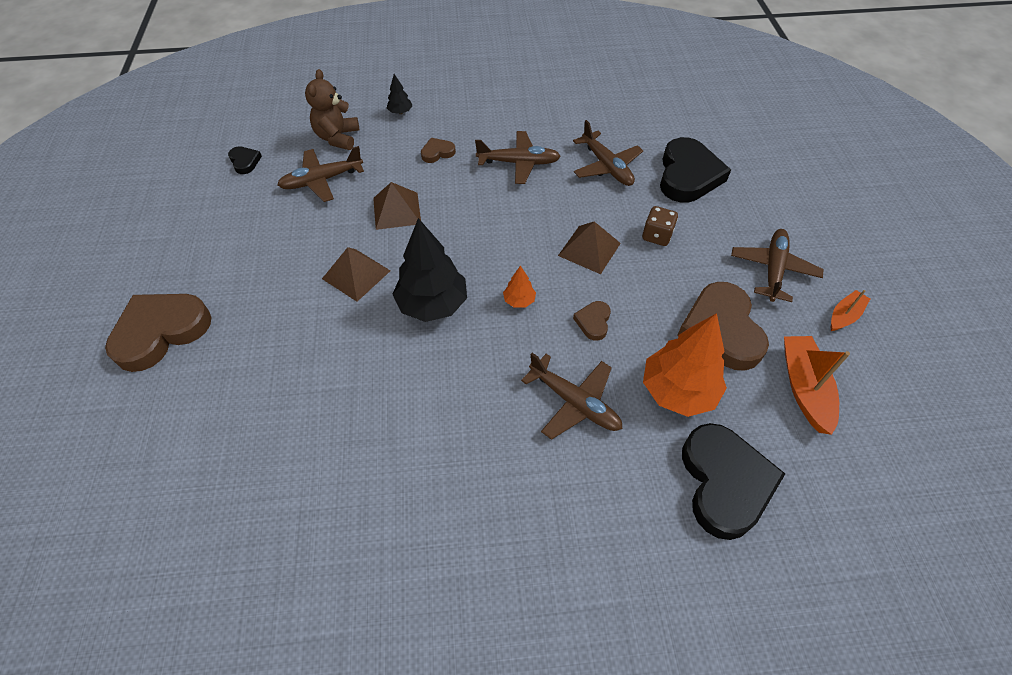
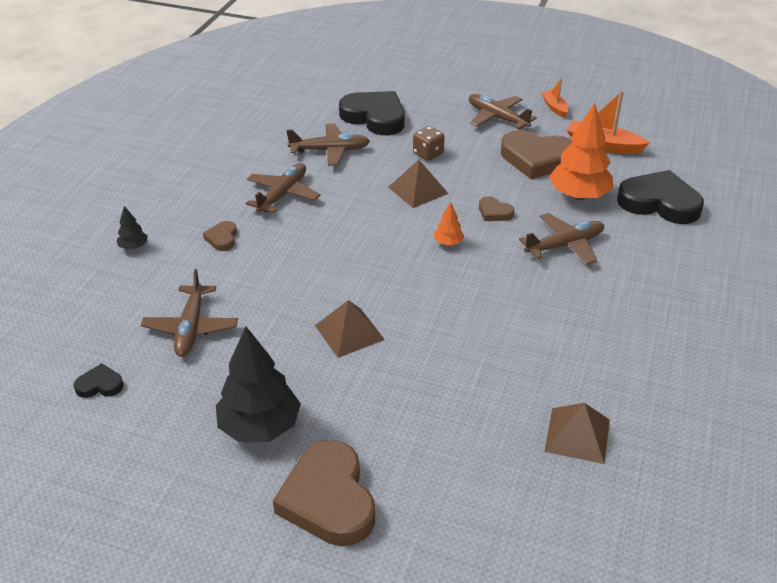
camera: 65 degrees left, 15 degrees down
(338, 138) = (131, 301): brown teddy bear -> none
(397, 210) = (282, 285): brown pyramid -> brown pyramid (577, 435)
(432, 304) = (420, 292): black tree -> black tree (260, 427)

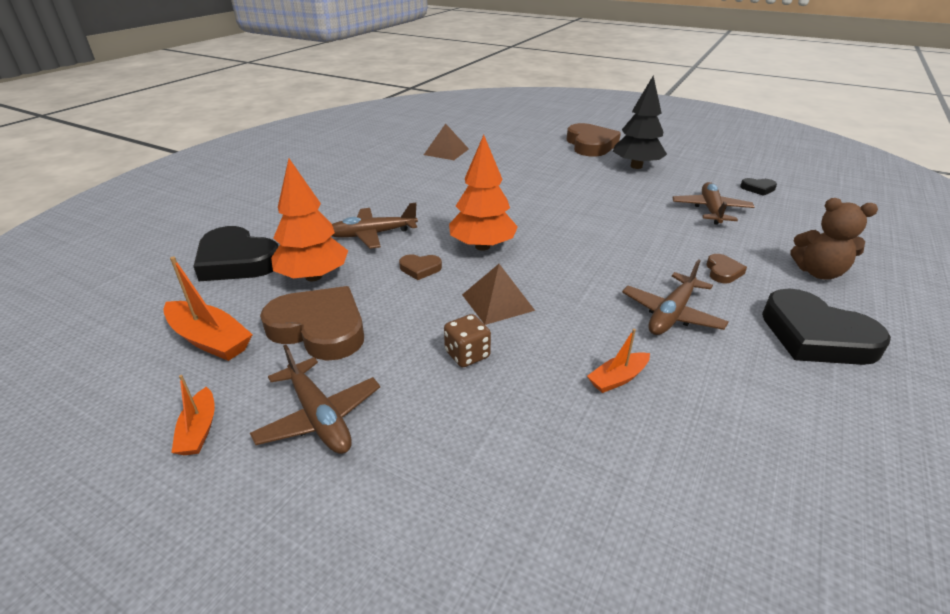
camera: 170 degrees left, 5 degrees down
(133, 247) = (818, 272): black tree -> brown teddy bear
(330, 150) = (618, 378): brown plane -> orange boat
(349, 332) = (581, 198): brown pyramid -> none
(375, 117) = (540, 449): black heart -> black heart (815, 336)
(448, 243) = (482, 246): orange tree -> orange tree, size x2.21
(494, 212) = (420, 269): brown heart -> brown heart turned 135 degrees clockwise

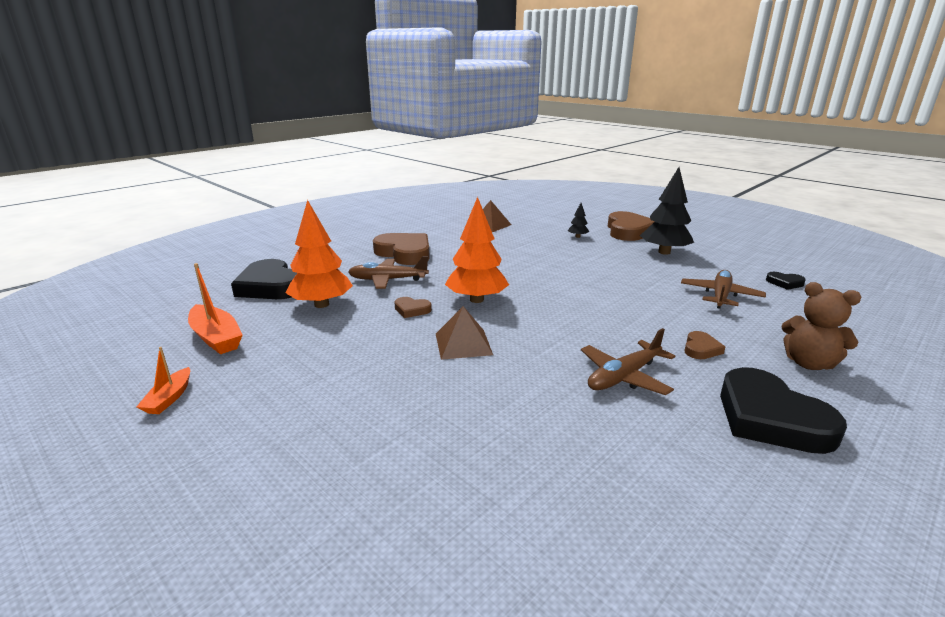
camera: 15 degrees right, 10 degrees down
(319, 328) = (302, 342): brown heart -> brown heart (404, 253)
(319, 417) = (262, 405): brown plane -> none
(467, 354) = (411, 380): brown dice -> none
(544, 157) = (577, 236): none -> black tree
(618, 378) = (537, 421): orange boat -> none

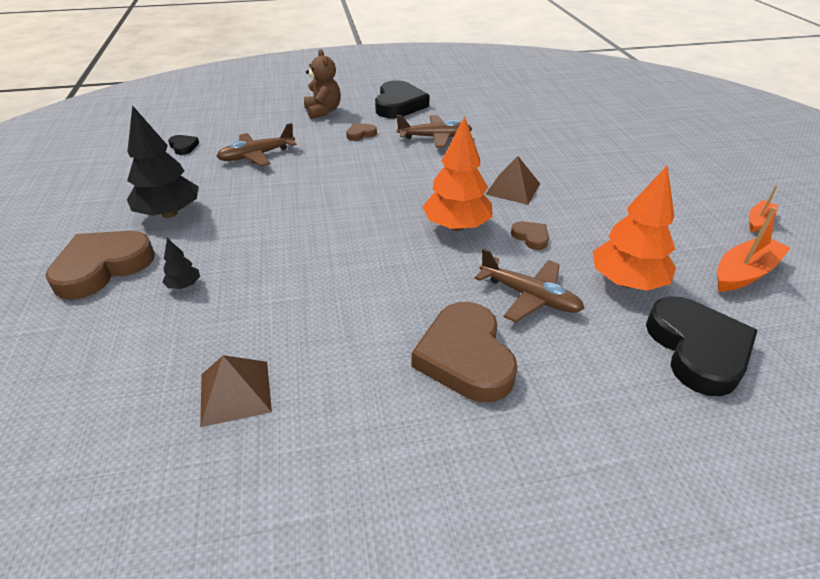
camera: 145 degrees left, 15 degrees up
(216, 338) = (744, 273): orange boat -> orange boat turned 60 degrees clockwise

